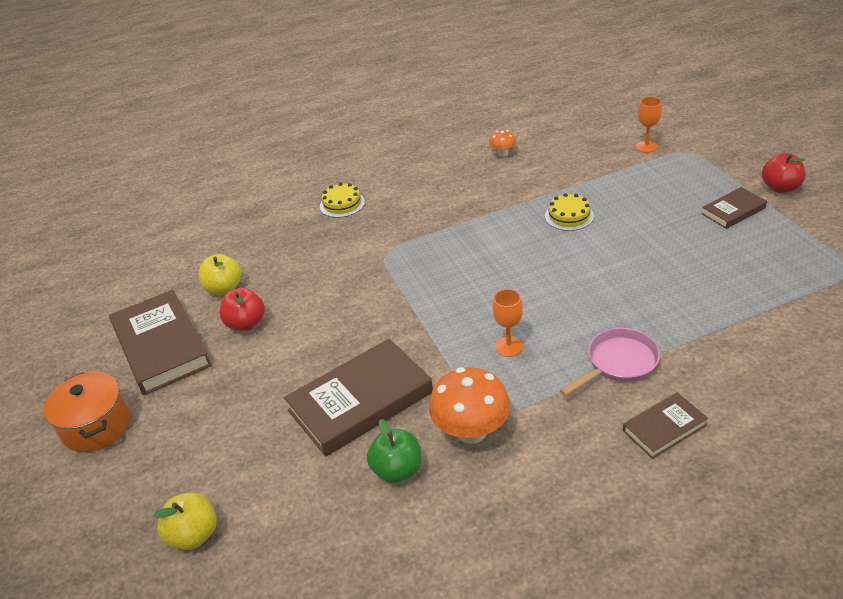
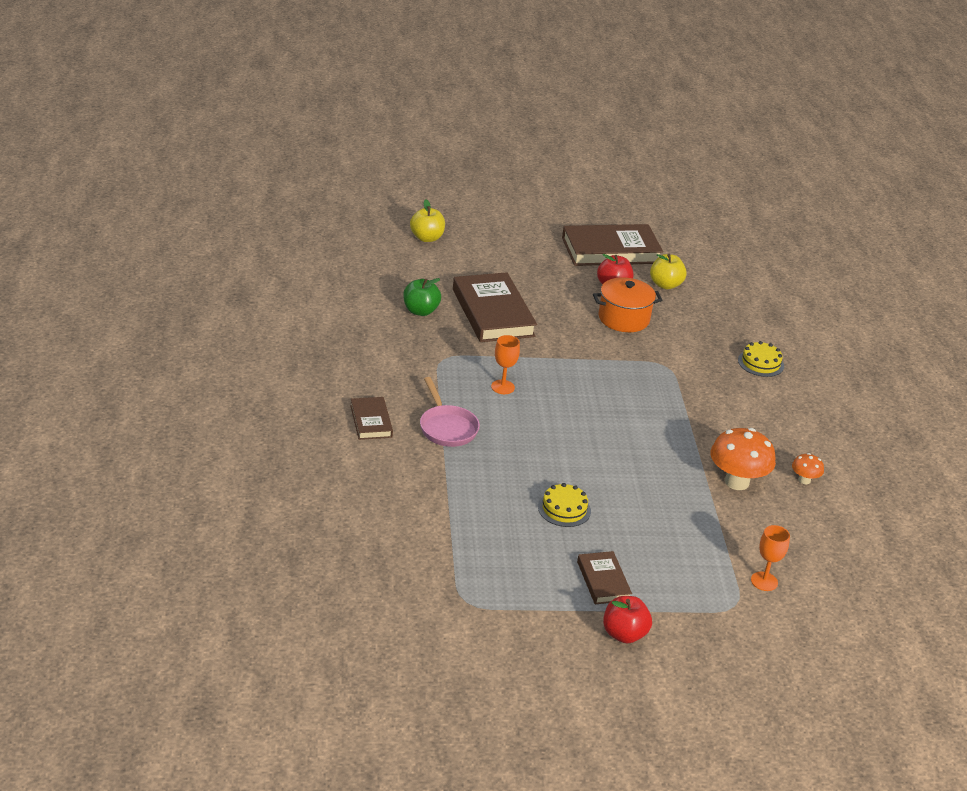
camera: 100 degrees right, 5 degrees down
(96, 426) = (544, 219): orange pot -> orange pot (623, 319)
(471, 431) = (431, 346): orange mushroom -> orange mushroom (736, 482)
(569, 216) = (660, 478): yellow cake -> yellow cake (564, 509)

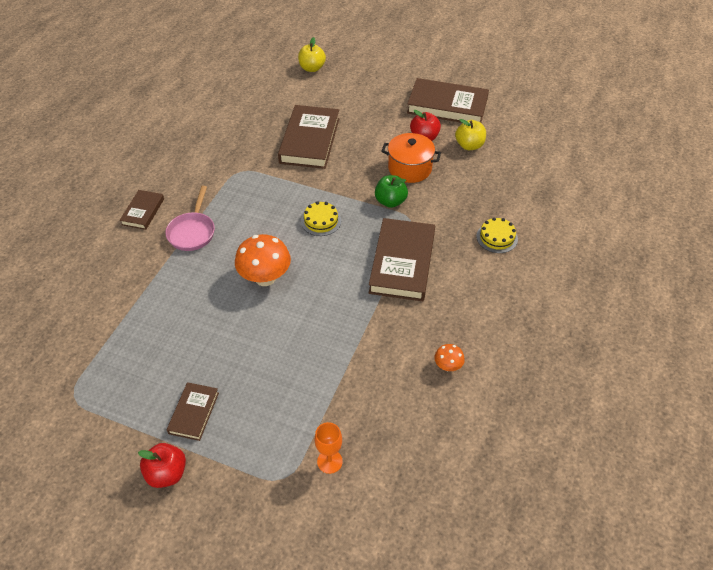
camera: 30 degrees right, 15 degrees up
(420, 311) = (257, 127): green apple -> green apple (390, 201)
(502, 387) = (264, 207): orange goblet -> none
(564, 509) = (219, 332): yellow cake -> yellow cake (321, 221)
(690, 405) = (402, 263): none -> brown book
(736, 482) = (384, 350): orange mushroom -> orange mushroom (265, 278)

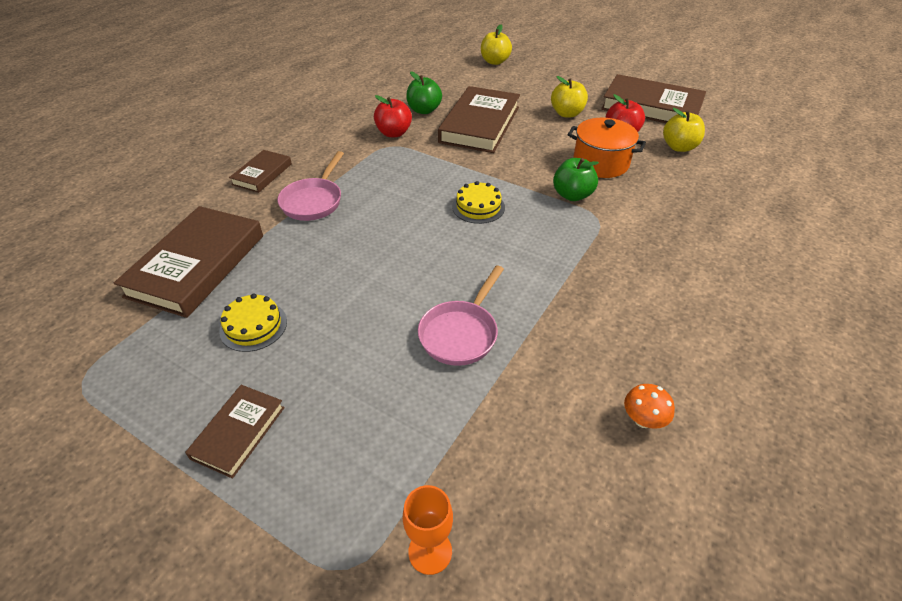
camera: 10 degrees right, 5 degrees down
(167, 473) = (163, 525): red apple -> red apple (394, 133)
(260, 130) = (424, 110): none -> green apple
(265, 278) = (391, 263): orange mushroom -> none
(325, 325) = (461, 333): none -> pink pan
(379, 121) = (567, 113): none -> yellow apple
(402, 263) = (582, 267): brown book -> brown book (197, 265)
(497, 237) = (719, 252): yellow cake -> yellow cake (253, 326)

